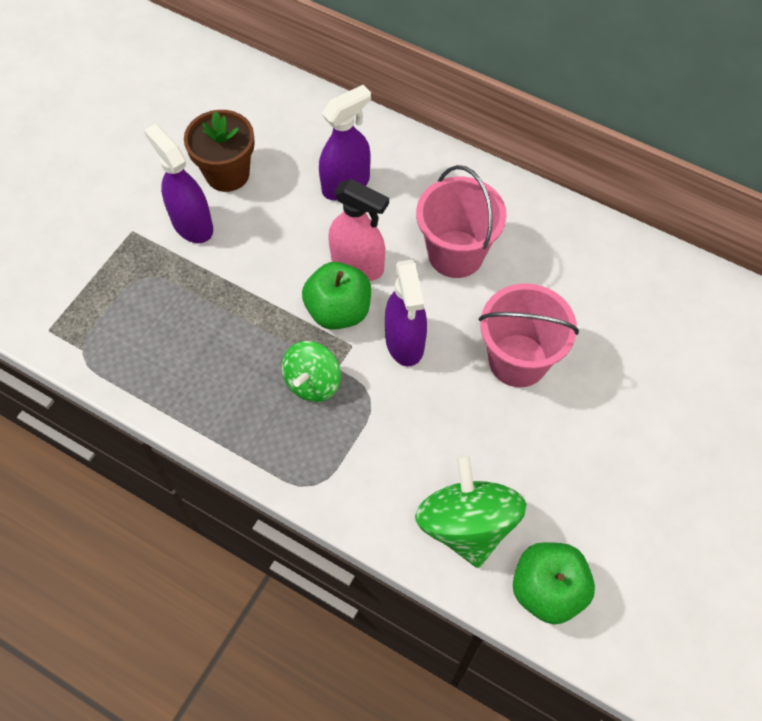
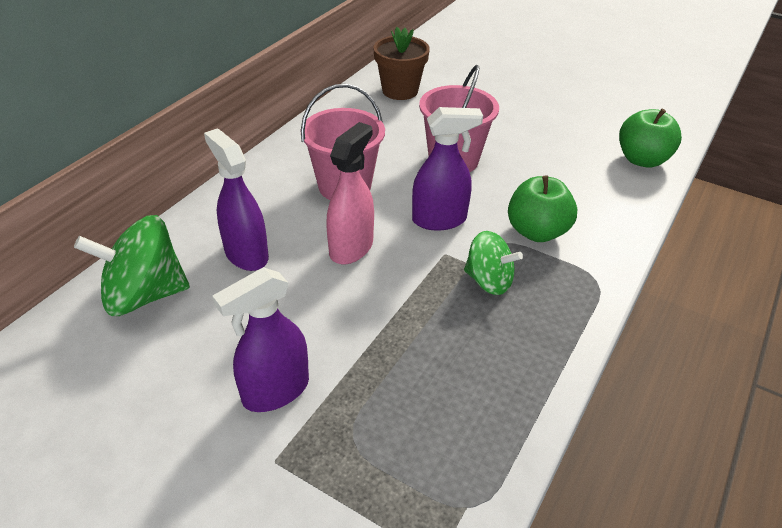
camera: 90 degrees left, 20 degrees down
(227, 174) = (202, 357): brown flower pot -> brown flower pot (400, 91)
(338, 311) = (405, 262): green apple -> green apple (537, 232)
(466, 524) = (604, 193): green spinning top -> green spinning top (144, 295)

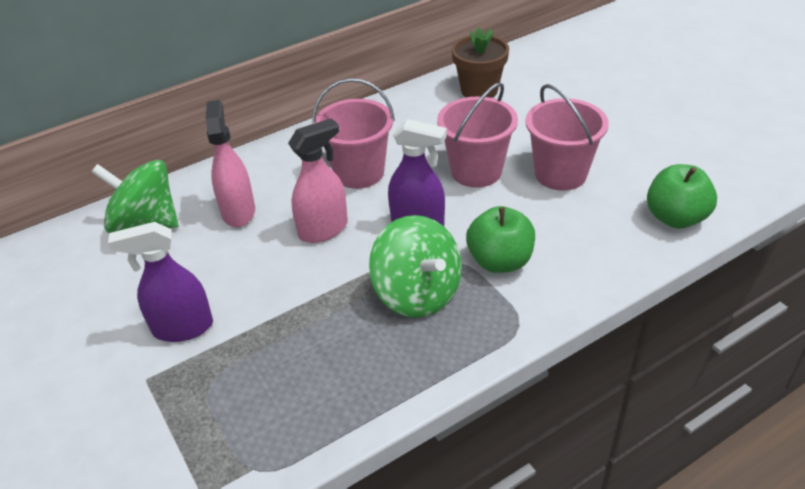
camera: 30 degrees right, 0 degrees up
(246, 254) = (238, 212): purple spray bottle -> pink spray bottle
(488, 281) = (417, 293): green spinning top -> green spinning top, size x1.58
(526, 146) = (560, 174): none -> pink bucket

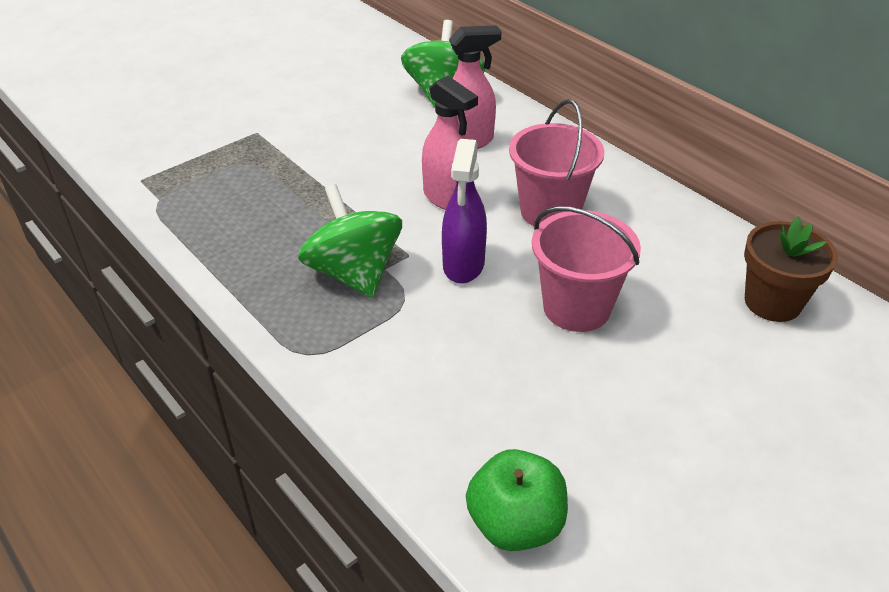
camera: 80 degrees right, 0 degrees up
(182, 328) = (311, 139): purple spray bottle -> none
(417, 293) = (354, 273): green spinning top -> green spinning top turned 105 degrees clockwise
(500, 261) = (408, 335): green apple -> none
(560, 174) = (591, 392): pink bucket -> none

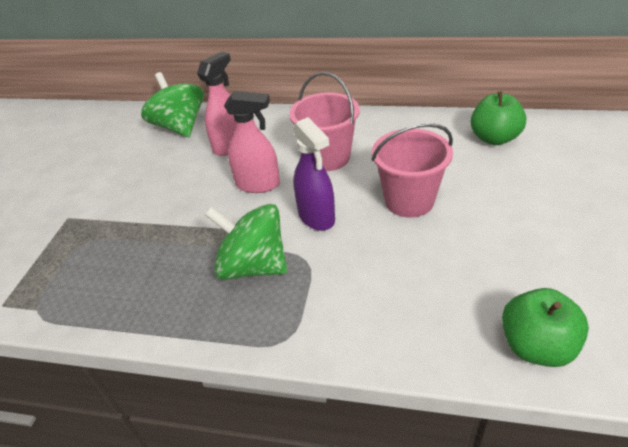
camera: 35 degrees left, 0 degrees up
(772, 302) = (494, 138): brown flower pot -> green apple

